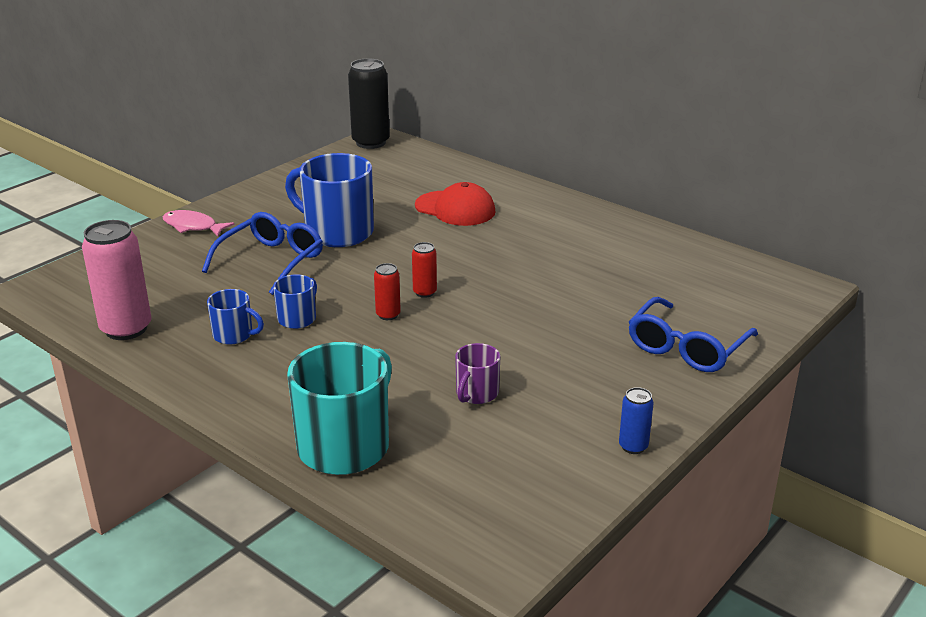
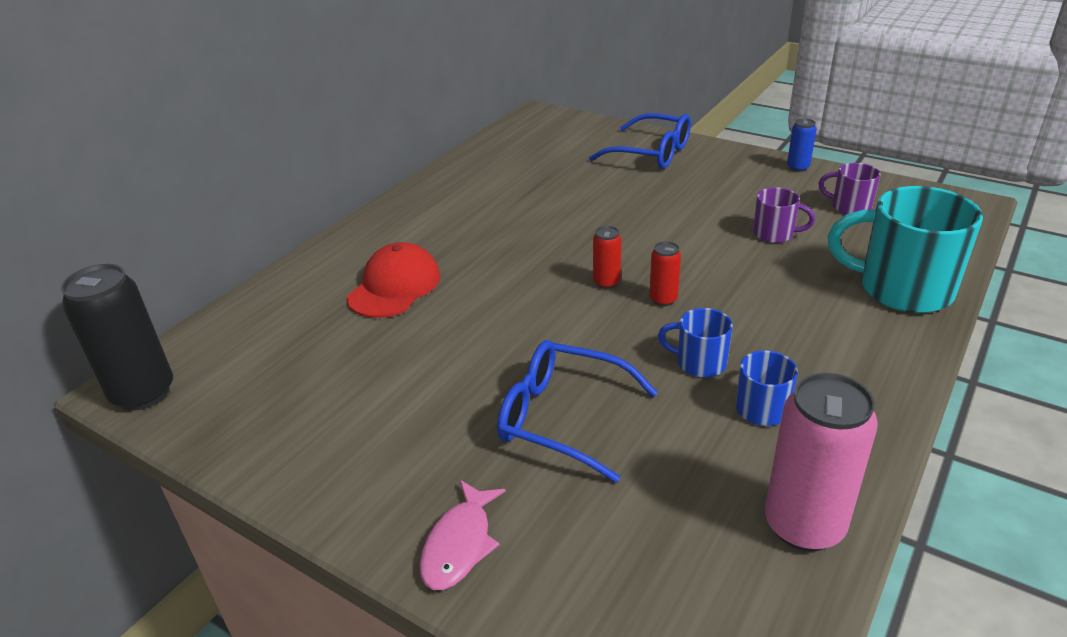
camera: 95 degrees left, 5 degrees up
(337, 232) = (466, 372): blue mug -> none
(521, 459) = (849, 207): none -> purple mug

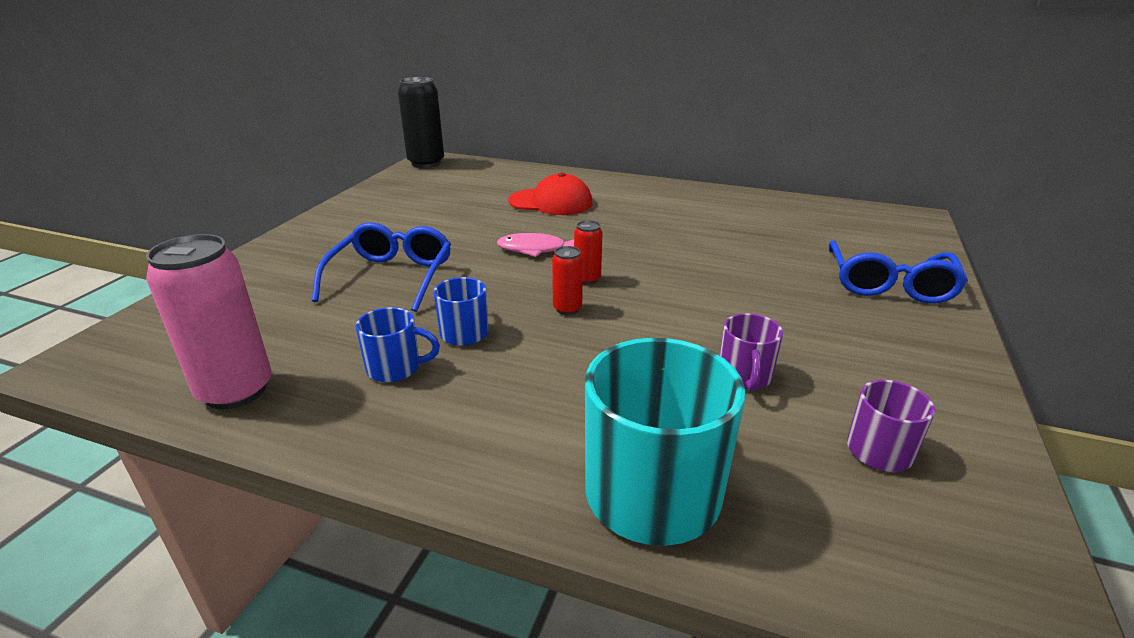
camera: 75 degrees right, 5 degrees down
(459, 544) = (275, 257): pink fish -> pink fish (536, 249)
(798, 167) = (970, 399): blue can -> none

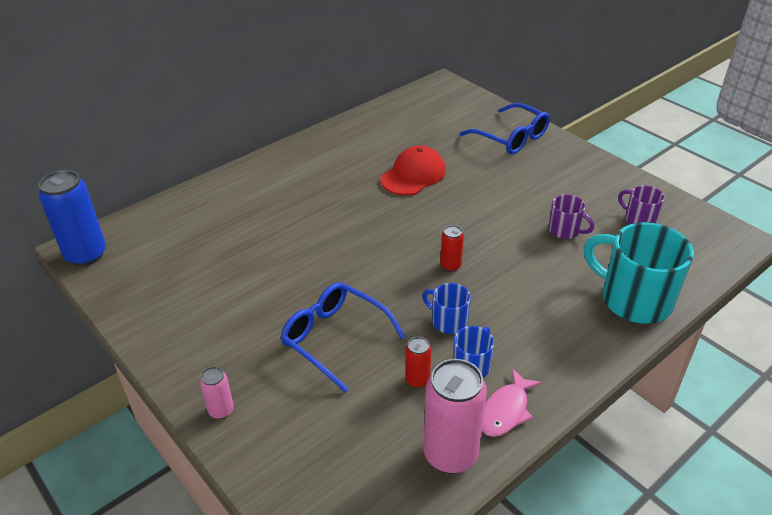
camera: 60 degrees left, 10 degrees up
(268, 255) = (221, 410): none -> pink can
(426, 163) = (86, 255): black can -> blue can
(536, 249) = (352, 250): pink fish -> pink fish (506, 410)
(551, 202) = (271, 212): red cap -> red cap (413, 175)
(587, 279) = (417, 243): red can -> red can (417, 380)

